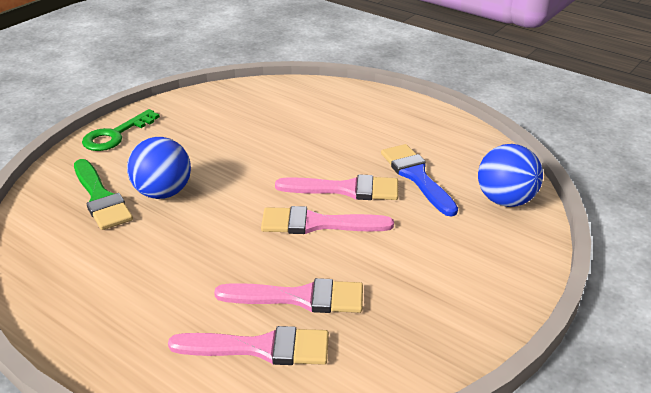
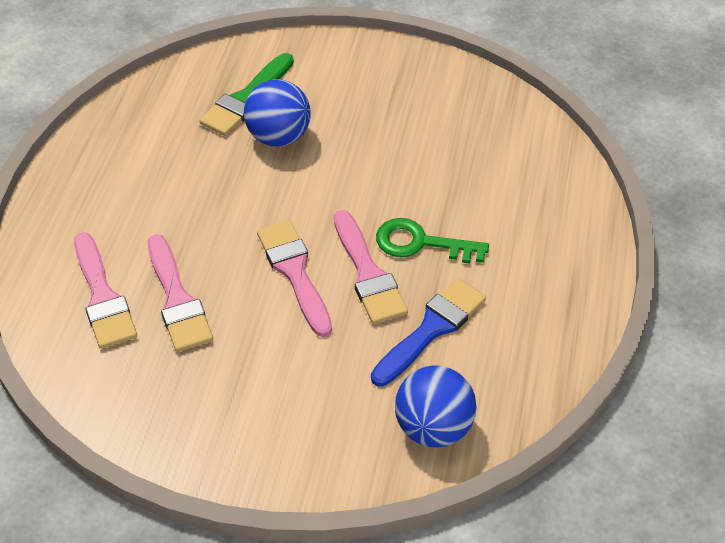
camera: 65 degrees right, 15 degrees up
(115, 135) = (353, 56): green key -> green key (421, 243)

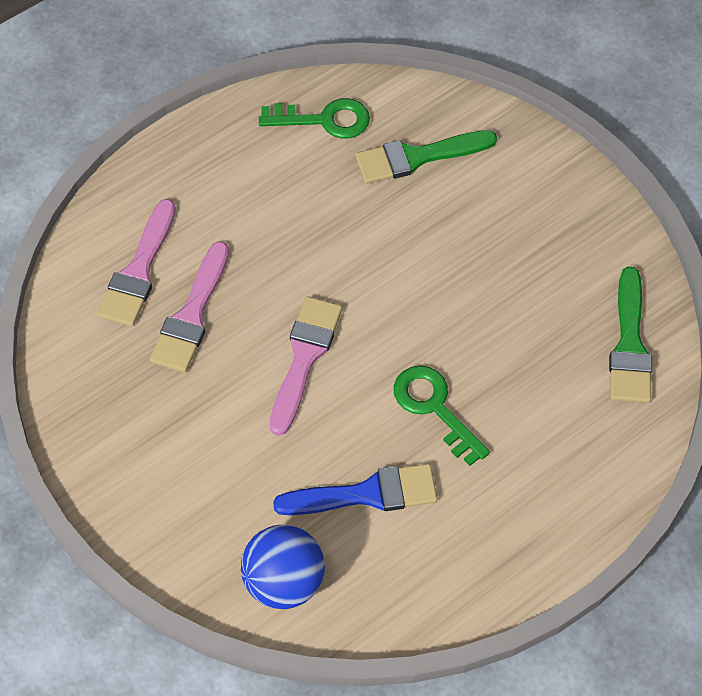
camera: 40 degrees right, 10 degrees up
(152, 114) = (324, 120): none -> green key
(279, 137) = (411, 215): blue ball -> none
(368, 274) = (362, 403): pink brush -> none
(507, 125) = (629, 345): none -> green brush

